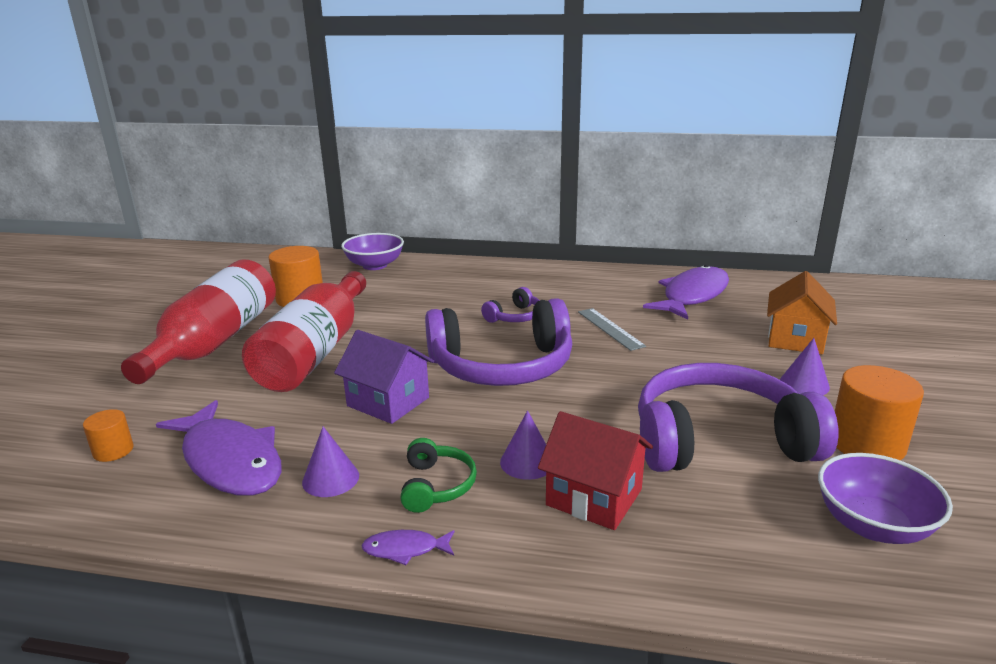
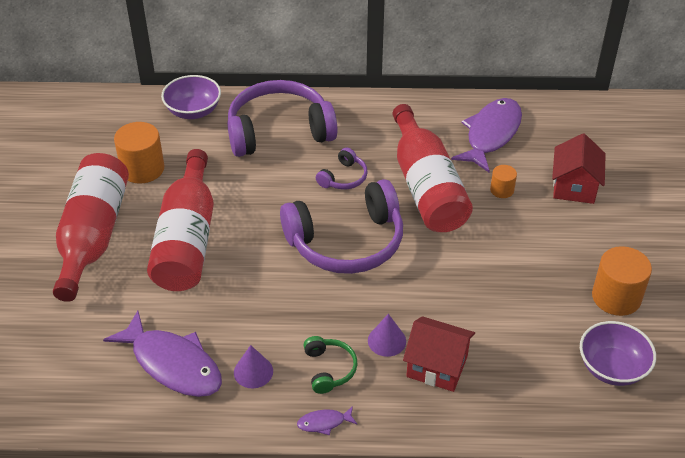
camera: 10 degrees left, 20 degrees up
(113, 451) = (79, 365): orange cylinder -> orange cylinder (502, 190)
(388, 402) = (268, 292): purple house -> none
(610, 328) = (426, 186): grey ruler -> red bottle
(719, 440) = (517, 305): purple headphones -> purple headphones (279, 131)
(795, 339) = (574, 186): orange house -> red house
(804, 384) = (578, 239): purple cone -> none

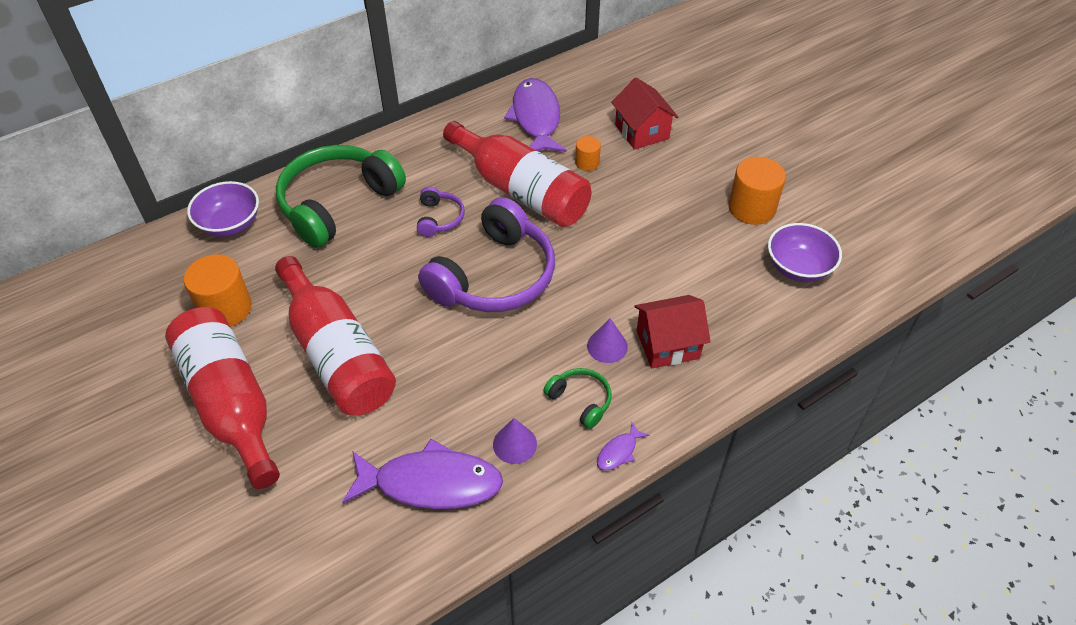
camera: 35 degrees left, 5 degrees up
(279, 131) = (338, 204): purple headphones -> green headphones

